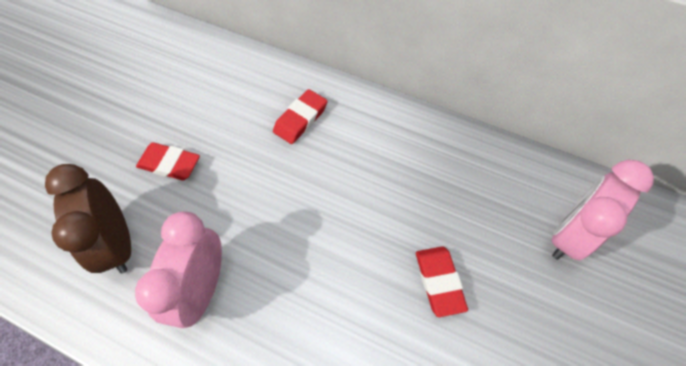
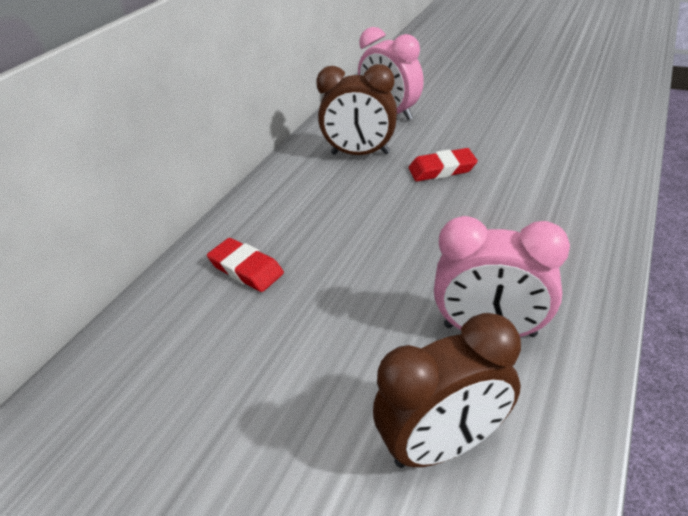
camera: 85 degrees left, 20 degrees down
(169, 164) = (302, 403): red eraser -> none
(472, 200) = (360, 154): none -> brown clock

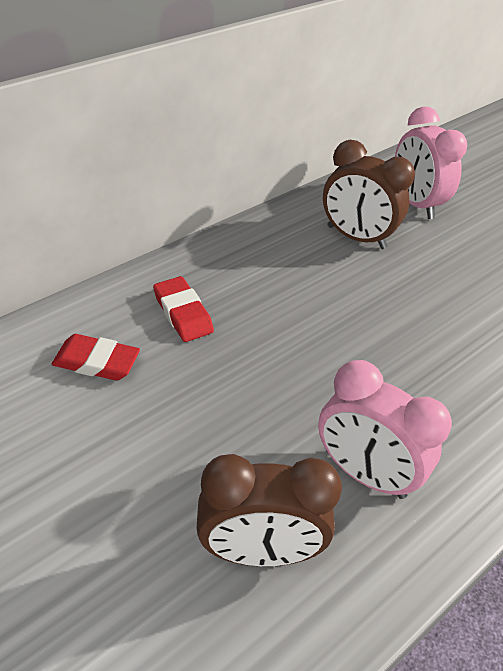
camera: 15 degrees right, 5 degrees up
(442, 169) = (427, 290): red eraser -> red eraser (96, 362)

